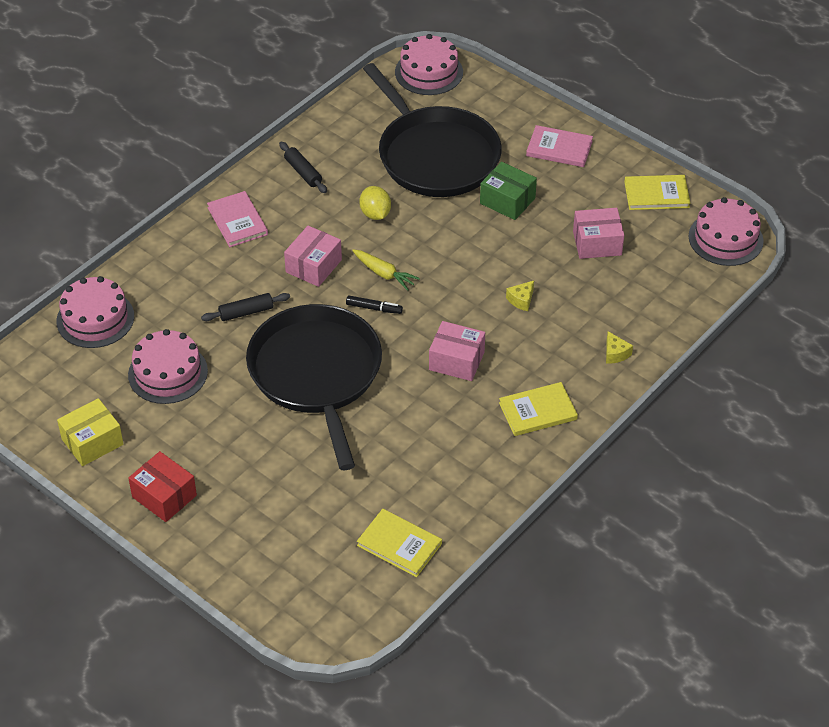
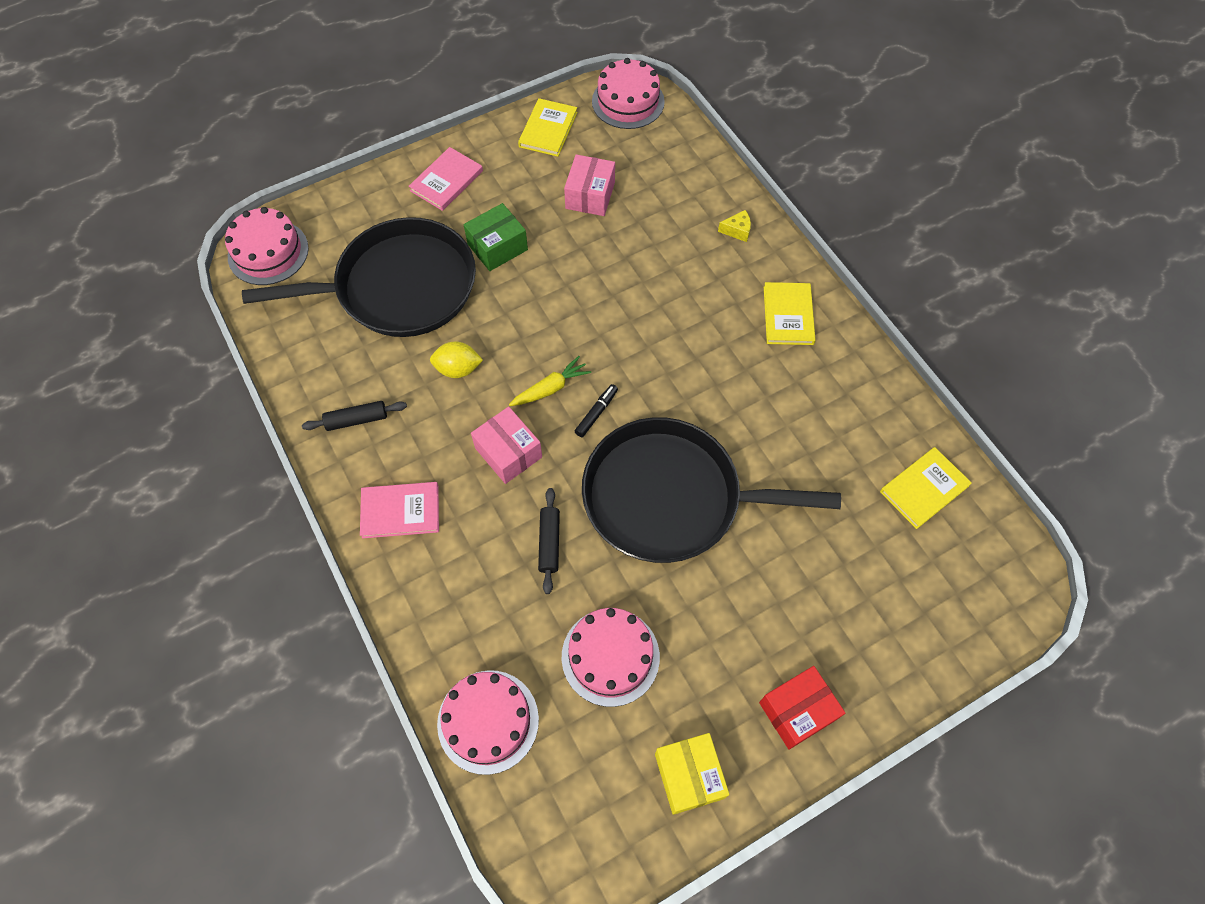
camera: 70 degrees left, 15 degrees up
(456, 361) = (699, 362): pink box -> none
(521, 300) = (639, 280): yellow cheese -> none

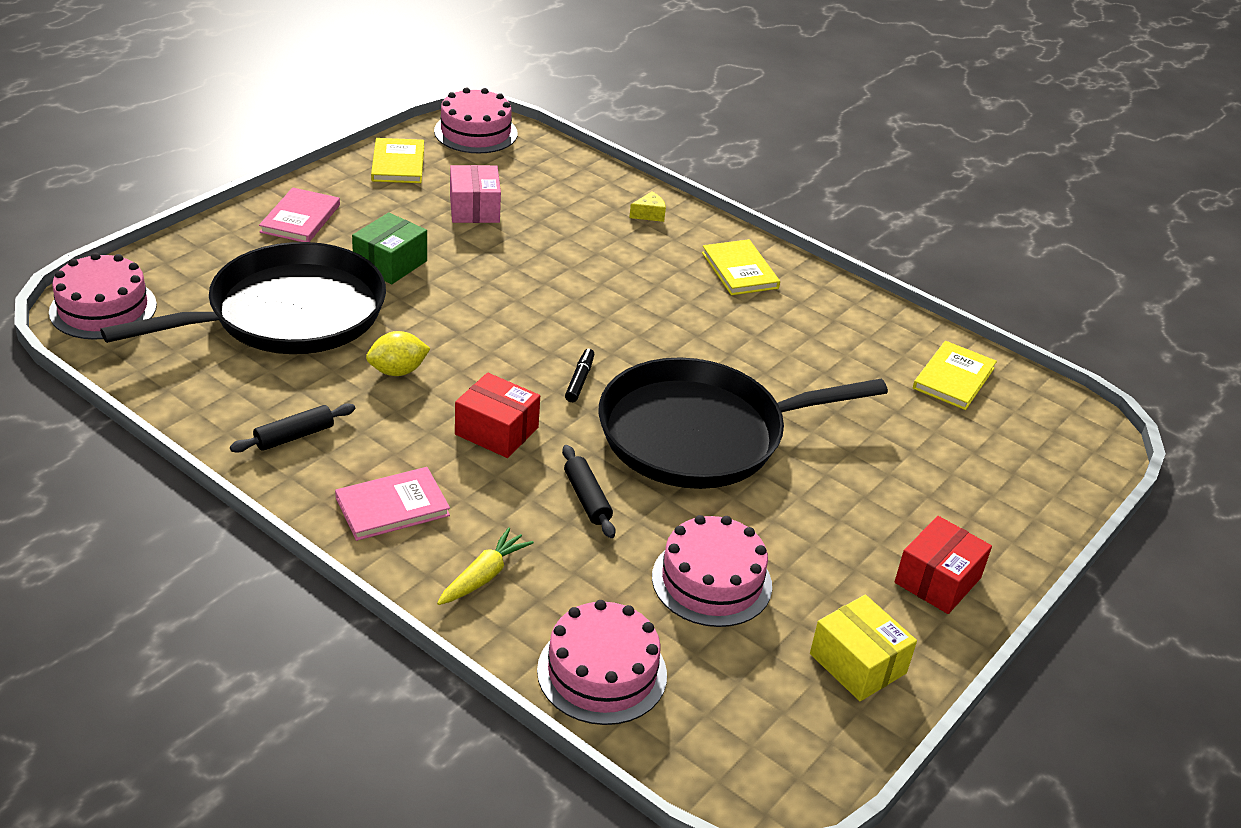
camera: 25 degrees left, 25 degrees down
(508, 452) = (496, 431): pink box -> red box
(550, 388) = (516, 369): yellow carrot -> yellow carrot (484, 576)

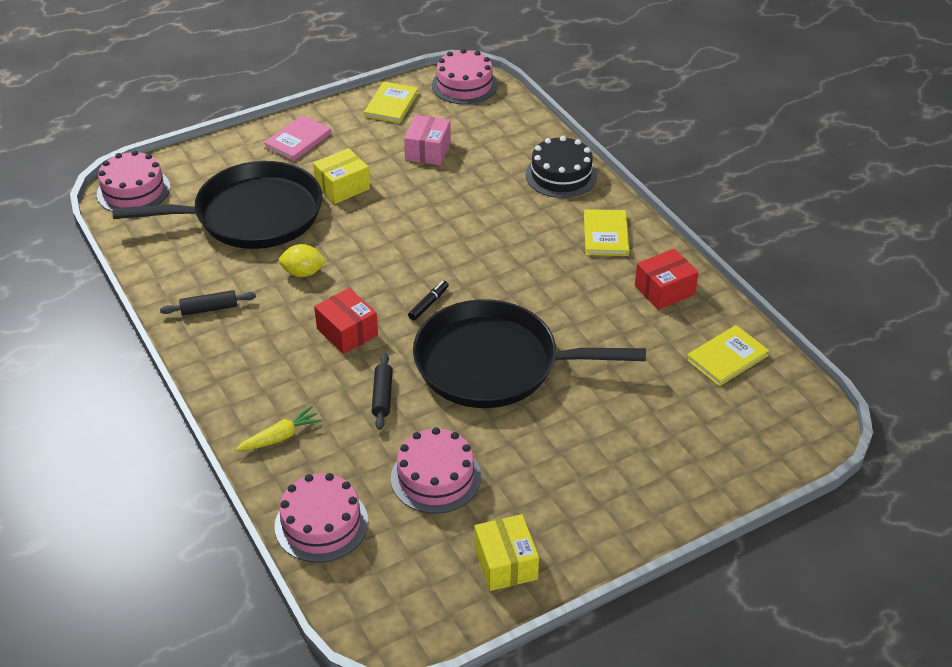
camera: 25 degrees right, 5 degrees up
(390, 263) = (342, 187): green box -> yellow box
(392, 507) = (246, 374): pink book -> none
(649, 214) = (561, 175): yellow cheese -> black cake
(937, 580) = (606, 516): red box -> red box (664, 290)

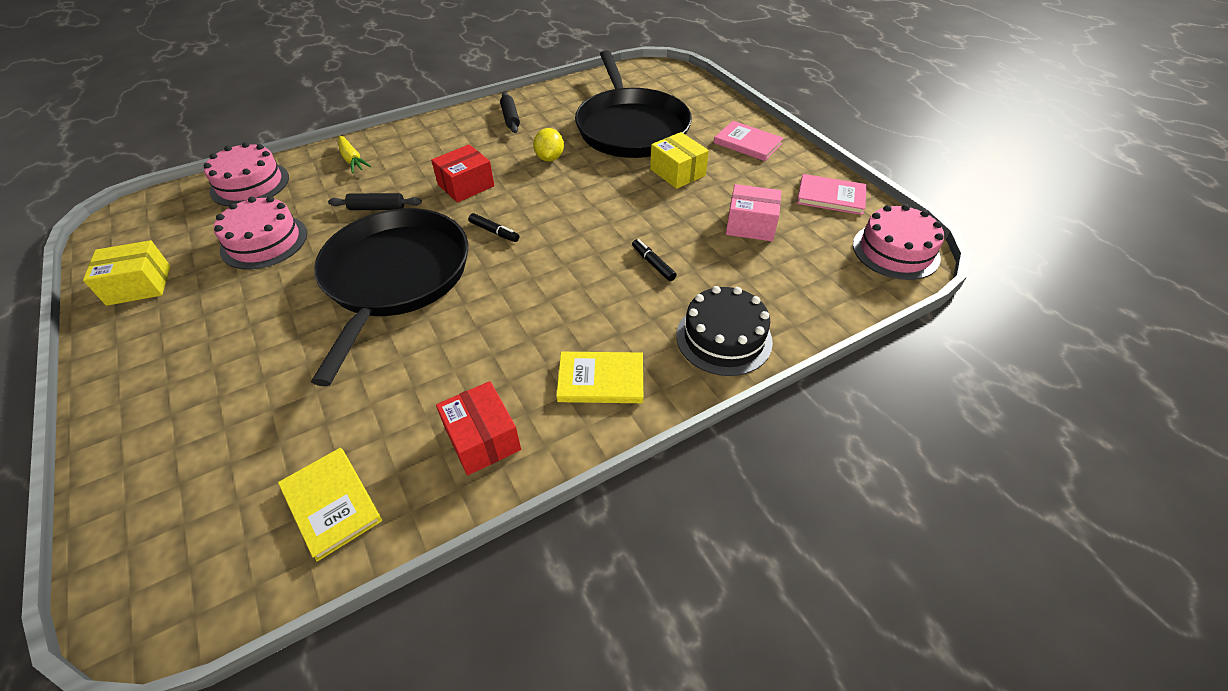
camera: 90 degrees right, 5 degrees up
(133, 190) = (660, 74): pink cake -> none
(391, 105) = (831, 197): yellow book -> pink book
(477, 206) = (653, 264): none -> black marker

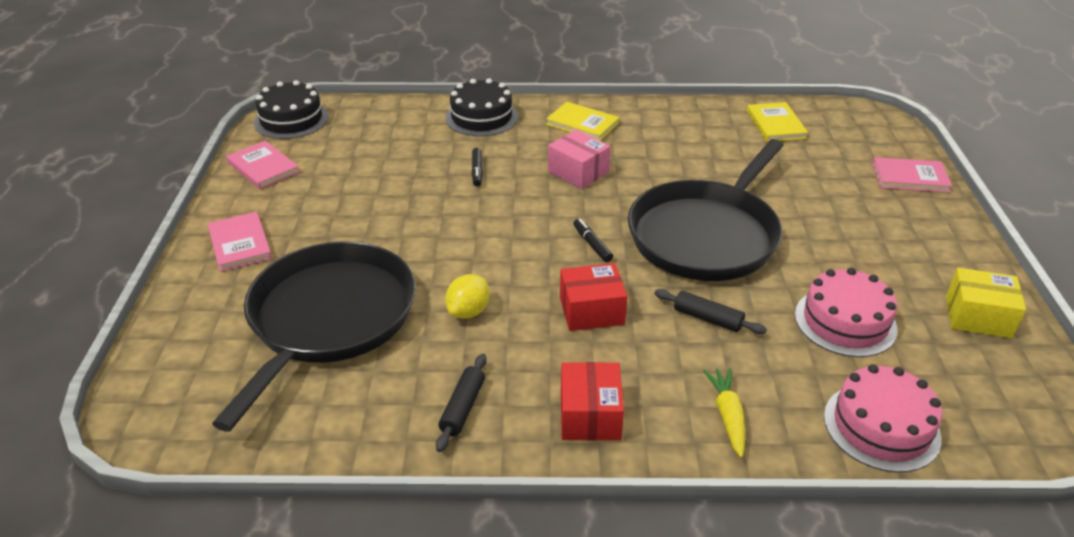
camera: 150 degrees left, 10 degrees down
(139, 460) = (910, 178): none -> pink book
(482, 439) = (675, 122): red box -> red box (590, 415)
(677, 172) = (355, 239): yellow box -> none
(750, 225) = (363, 170): pink box -> pink box (578, 172)
(895, 251) = (291, 120): pink cake -> black cake

